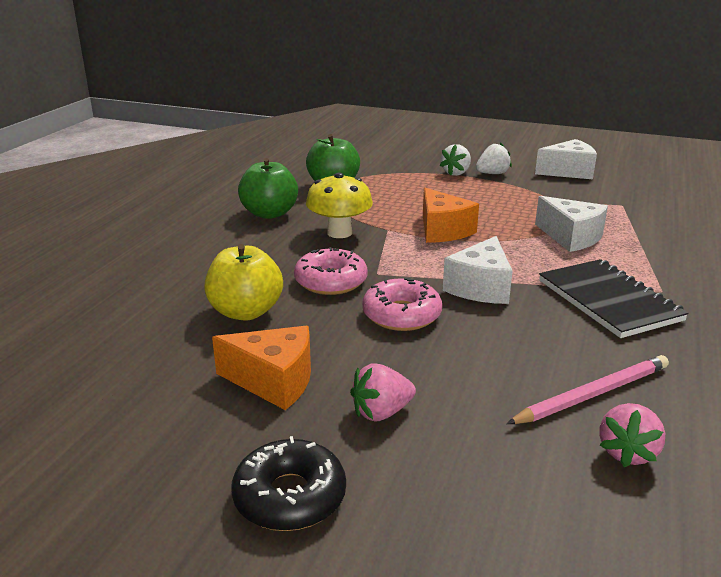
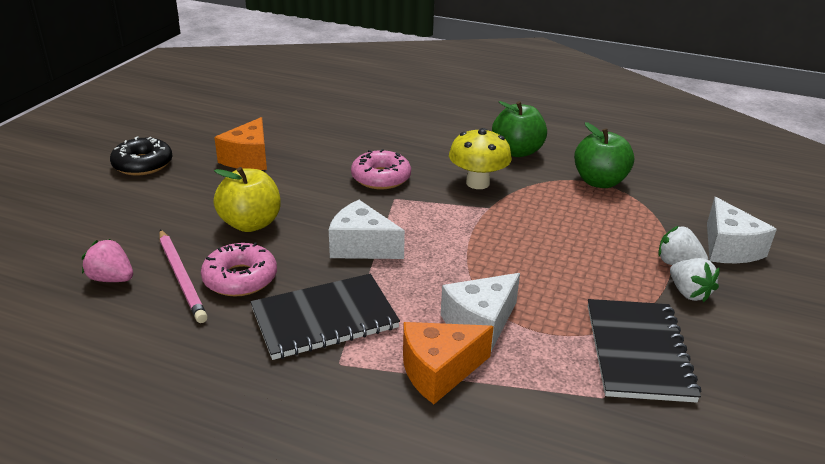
camera: 90 degrees right, 5 degrees up
(246, 312) = (338, 147): yellow apple -> yellow apple (251, 224)
(381, 412) = (200, 192): pink strawberry -> none
(401, 315) = (320, 205): pink donut -> pink donut (240, 278)
(443, 230) = (489, 238): orange cheese -> orange cheese (439, 371)
(568, 172) = (733, 369): white cheese -> white cheese (728, 248)
(569, 192) = (638, 352): none -> black notebook

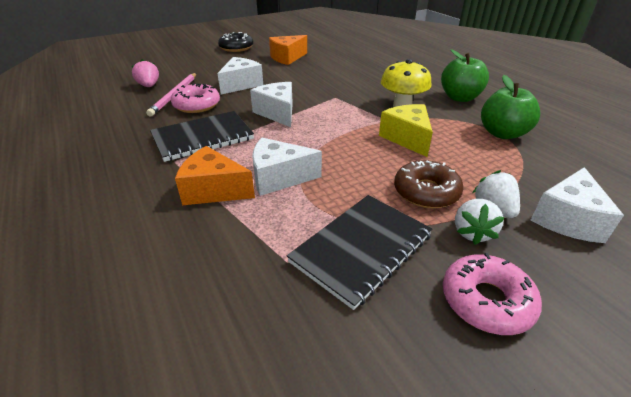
camera: 40 degrees right, 5 degrees up
(251, 224) = (241, 84): yellow apple -> white cheese
(324, 318) = (202, 138): black notebook -> black notebook turned 45 degrees counterclockwise
(381, 178) = (343, 85): pink donut -> pink donut (486, 301)
(532, 222) = (407, 138): none -> yellow cheese
(616, 273) = (426, 192): none -> brown donut

